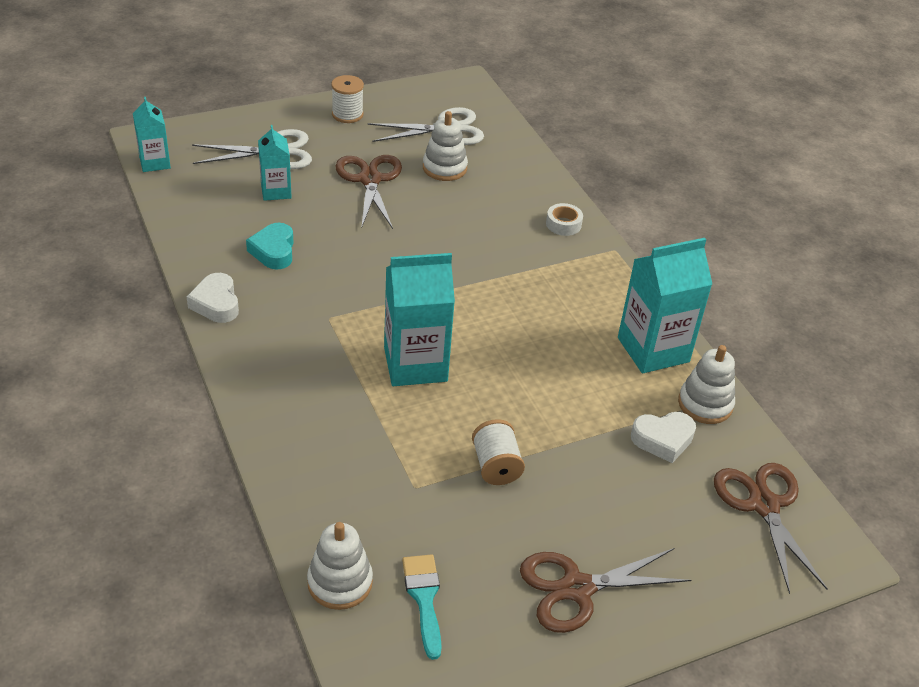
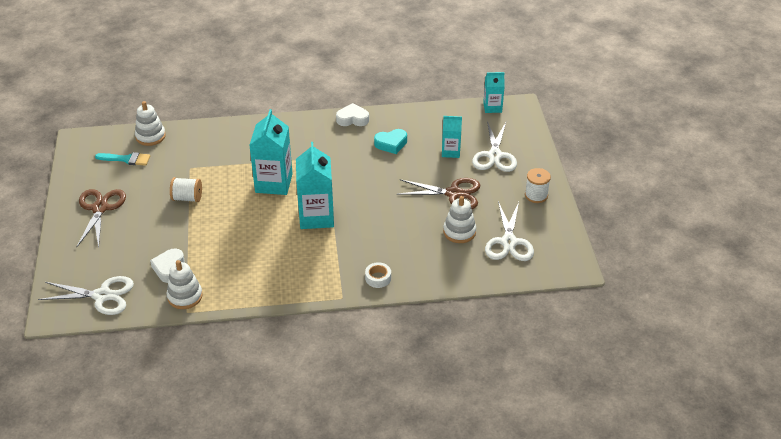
camera: 110 degrees right, 0 degrees up
(273, 251) = (391, 144): turquoise heart -> turquoise heart turned 150 degrees clockwise
(653, 350) = (240, 287): turquoise carton -> turquoise carton (316, 217)
(764, 505) = (102, 296): brown scissors -> white scissors

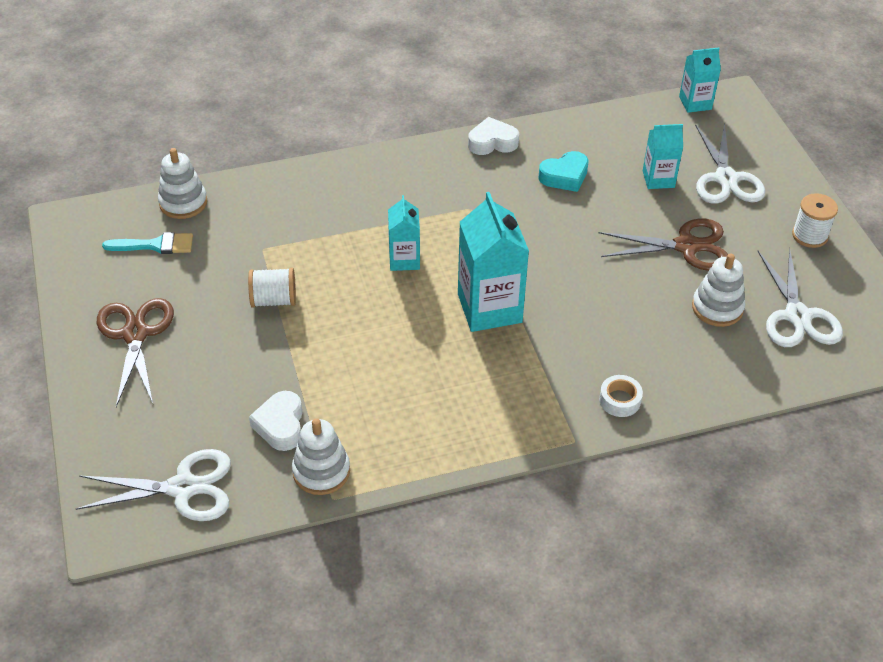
camera: 10 degrees left, 5 degrees up
(274, 183) = (404, 260): turquoise carton -> turquoise carton, size x0.57

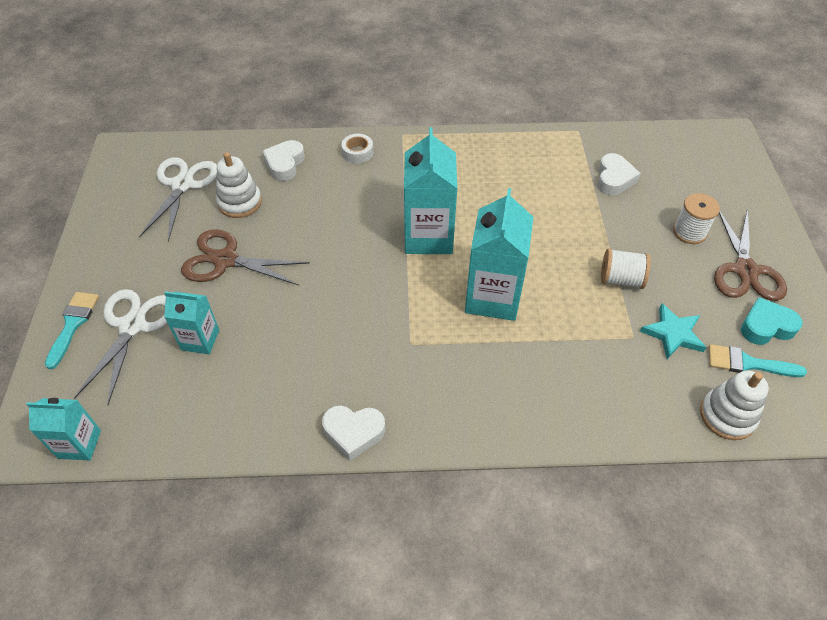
camera: 165 degrees left, 5 degrees up
(183, 488) = (683, 152): white scissors -> none
(223, 258) = (673, 333): none -> turquoise star
(321, 471) = (585, 146): white stacking toy -> none
(404, 260) = (493, 297): turquoise carton -> turquoise carton, size x1.74
(564, 176) = (295, 364): turquoise heart -> turquoise heart (766, 326)
(700, 366) = (285, 164): none -> white heart
(778, 171) = (73, 324): none -> turquoise brush
(809, 235) = (109, 249): white spool -> white spool (689, 232)

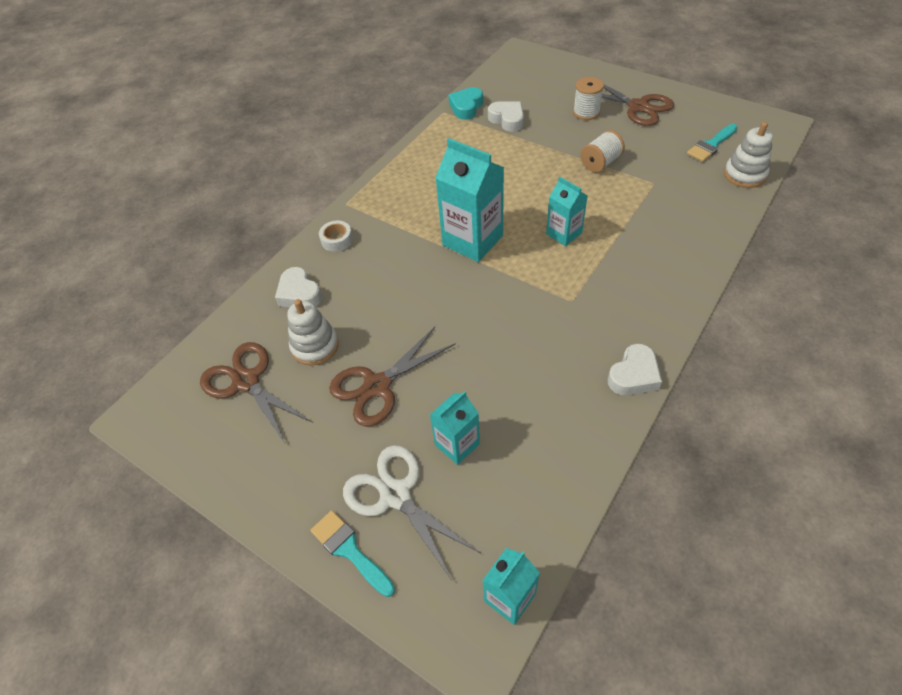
camera: 50 degrees left, 0 degrees up
(182, 185) = (246, 381): white scissors -> brown scissors
(493, 297) = (564, 233): turquoise carton -> turquoise carton, size x0.57
(673, 333) = (664, 164): turquoise star -> none
(766, 326) = (688, 123): turquoise heart -> turquoise heart (466, 107)

